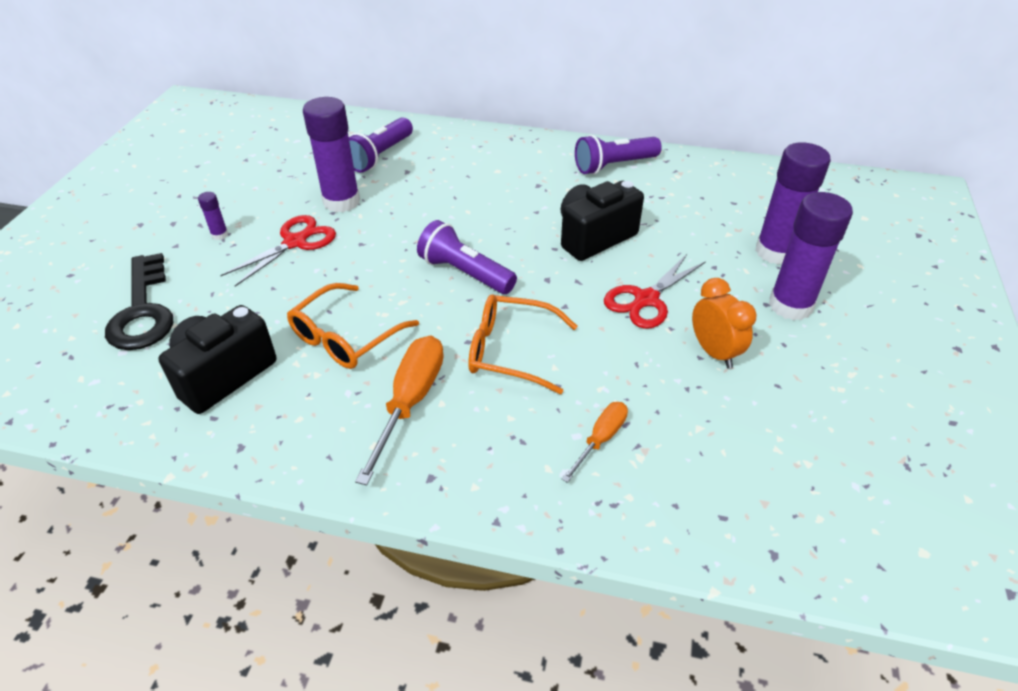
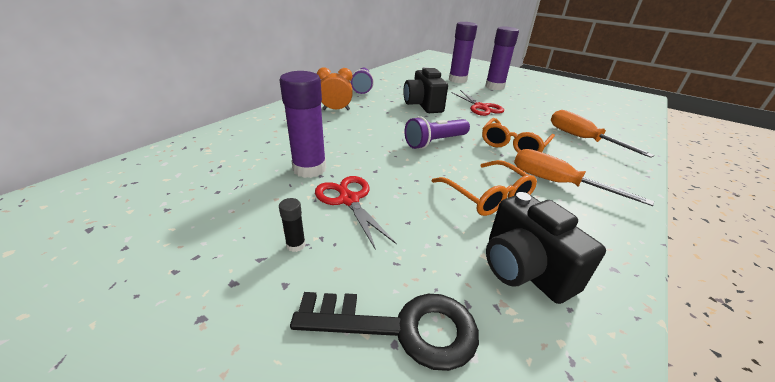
camera: 70 degrees left, 10 degrees down
(220, 235) = (296, 245): purple glue stick -> black glue stick
(380, 156) = (263, 142): purple flashlight -> none
(600, 439) = (581, 138): orange screwdriver -> orange screwdriver, size x1.72
(714, 352) = (522, 105): orange clock -> orange clock (336, 110)

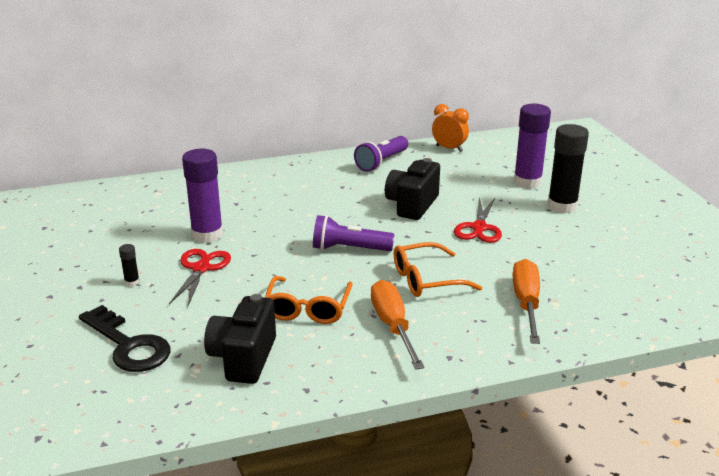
camera: 40 degrees right, 5 degrees down
(336, 110) = (310, 184): orange clock -> orange clock (449, 148)
(494, 87) = (562, 206): purple glue stick -> black glue stick

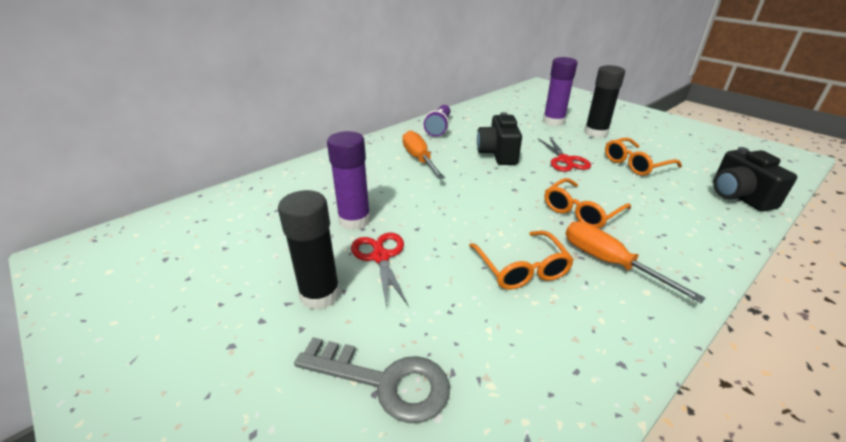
camera: 25 degrees left, 5 degrees up
(128, 345) = (384, 381): black key -> grey key
(132, 282) = (320, 295): black glue stick -> black glue stick, size x2.36
(243, 358) = (523, 349): black camera -> black camera (738, 196)
(349, 249) = (492, 201): purple flashlight -> none
(449, 148) = (475, 110): orange clock -> none
(526, 303) = (672, 210): orange screwdriver -> orange screwdriver (419, 159)
(558, 250) = (636, 164): none -> orange glasses

